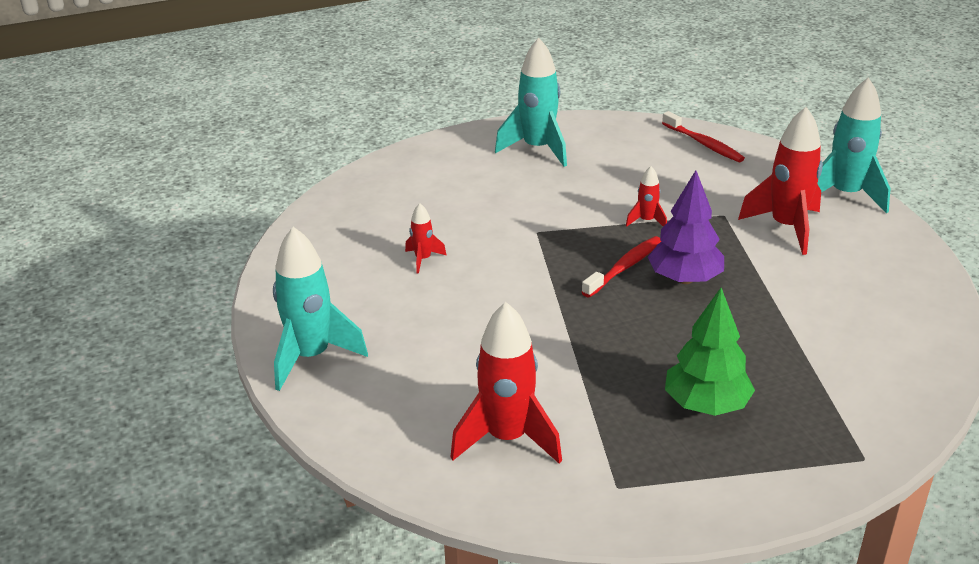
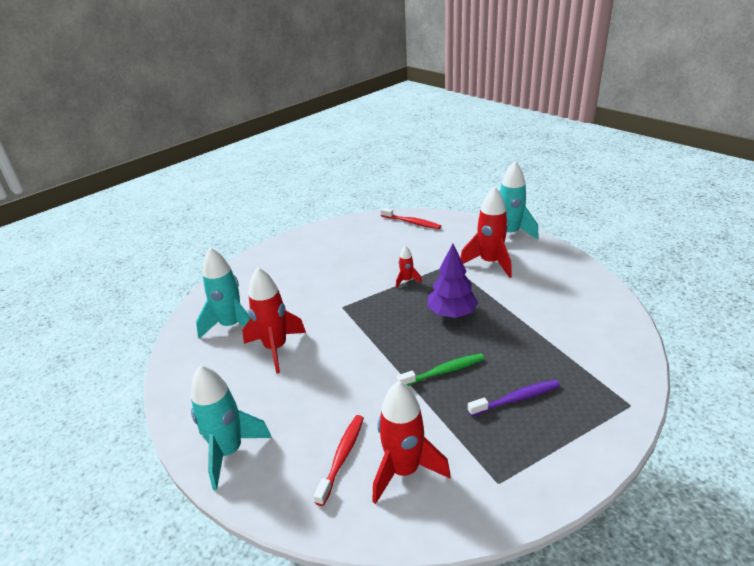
camera: 20 degrees left, 0 degrees up
(423, 259) = (276, 348): red rocket -> red rocket, size x2.08
(537, 149) = (313, 250): turquoise rocket -> turquoise rocket (231, 326)
(625, 267) = (411, 316): red toothbrush -> red toothbrush (342, 457)
(627, 346) = (443, 371): none -> green toothbrush
(706, 405) = (516, 399): green tree -> purple toothbrush

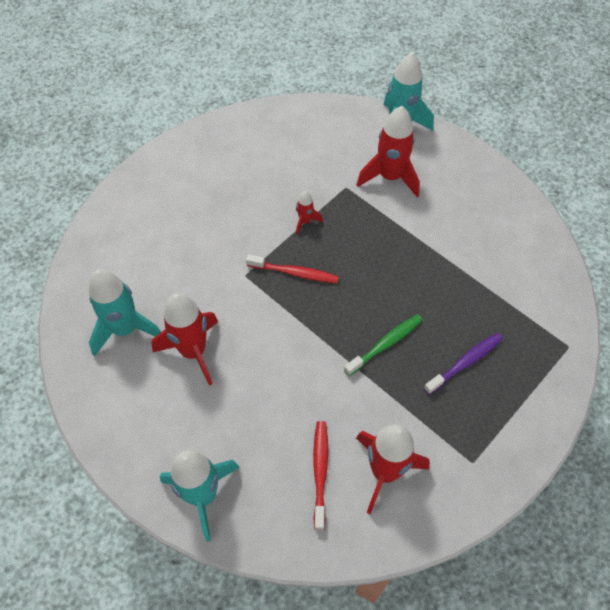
camera: 20 degrees left, 25 degrees up
(412, 222) = (279, 123): red toothbrush -> red toothbrush (295, 273)
(452, 313) = (370, 262): purple tree -> none

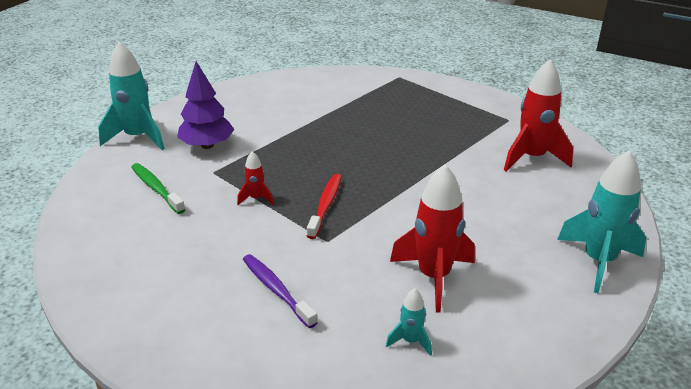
camera: 90 degrees left, 25 degrees down
(125, 329) = (410, 341): turquoise rocket -> turquoise rocket, size x0.48
(320, 471) = (544, 190): red toothbrush -> none
(385, 344) = (407, 154): green toothbrush -> green toothbrush (156, 188)
(390, 177) = (207, 145): red rocket -> purple tree
(465, 362) = (420, 117): purple toothbrush -> purple toothbrush (276, 290)

